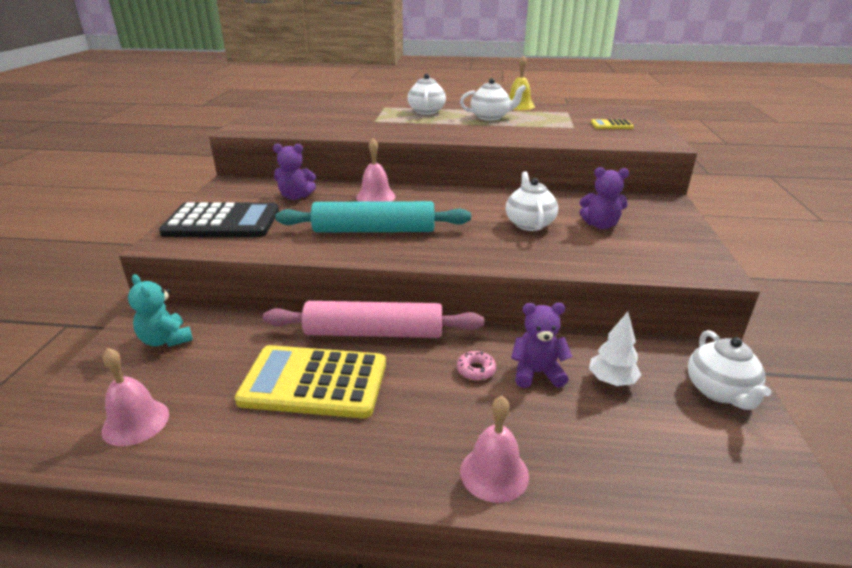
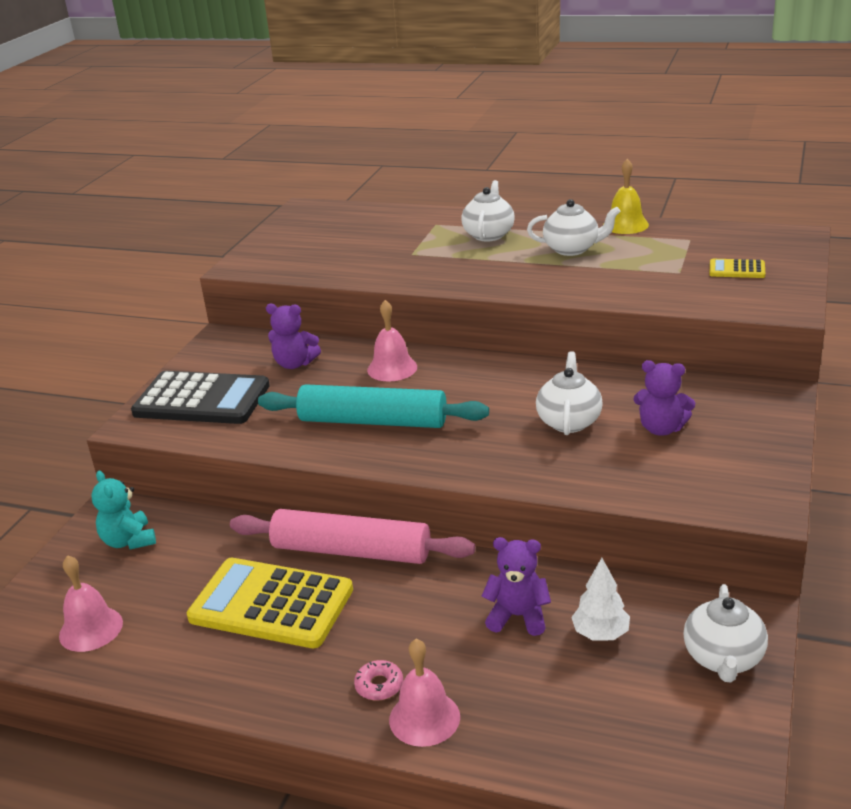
camera: 15 degrees right, 0 degrees up
(476, 370) = (450, 606): pink donut -> pink donut (379, 685)

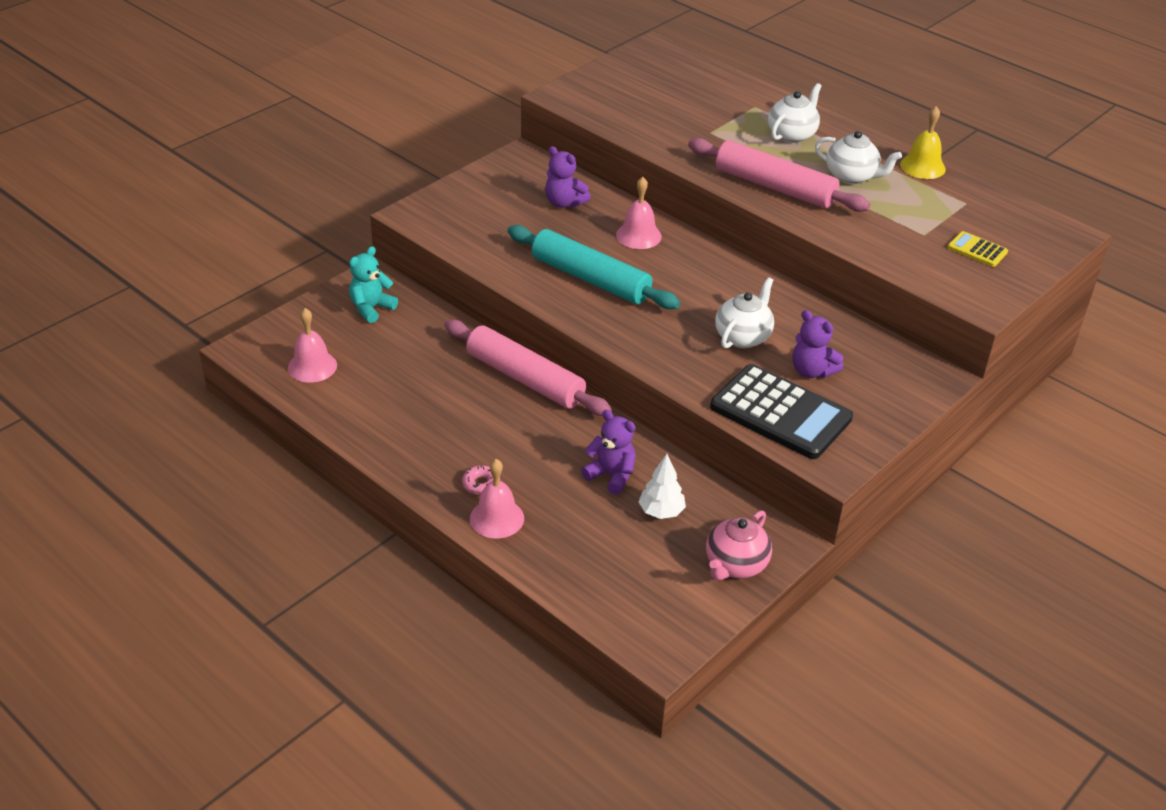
camera: 20 degrees right, 10 degrees up
(129, 541) = (371, 308): turquoise teddy bear -> turquoise teddy bear turned 45 degrees clockwise
(201, 400) = (473, 210): black calculator -> black calculator (780, 413)
(271, 604) = (443, 397): yellow calculator -> none
(510, 277) = (774, 187): none -> pink rolling pin
(723, 659) = (735, 565): white teapot -> pink teapot

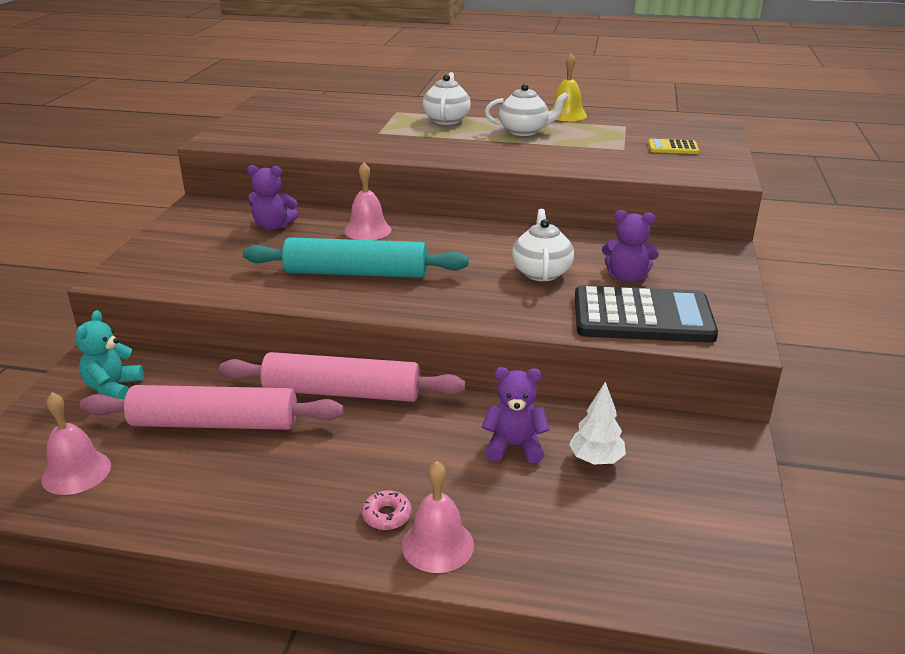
camera: 30 degrees left, 10 degrees down
(735, 565) = (715, 478): pink teapot -> none
(774, 187) = (474, 151): pink rolling pin -> pink rolling pin (215, 423)

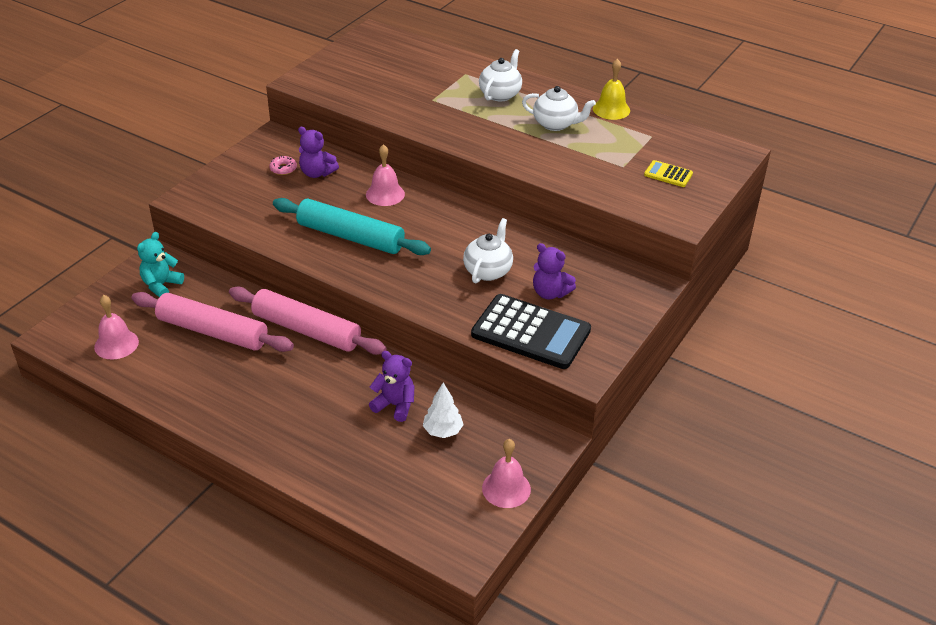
camera: 20 degrees right, 10 degrees up
(387, 515) = (283, 429): pink donut -> pink donut (283, 169)
(437, 545) = (302, 458): pink bell -> pink bell (506, 488)

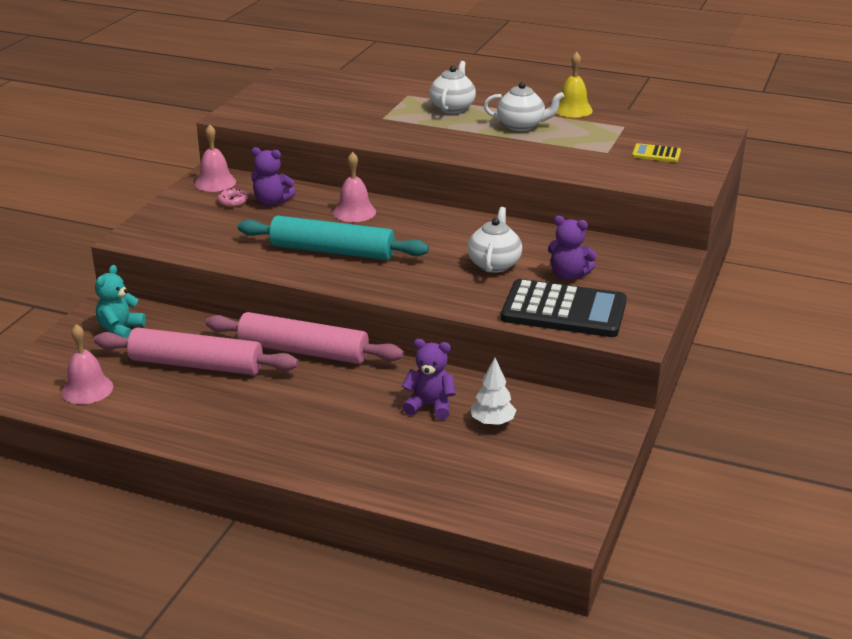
camera: 10 degrees left, 10 degrees down
(506, 488) = (584, 464): pink bell -> pink bell (215, 182)

